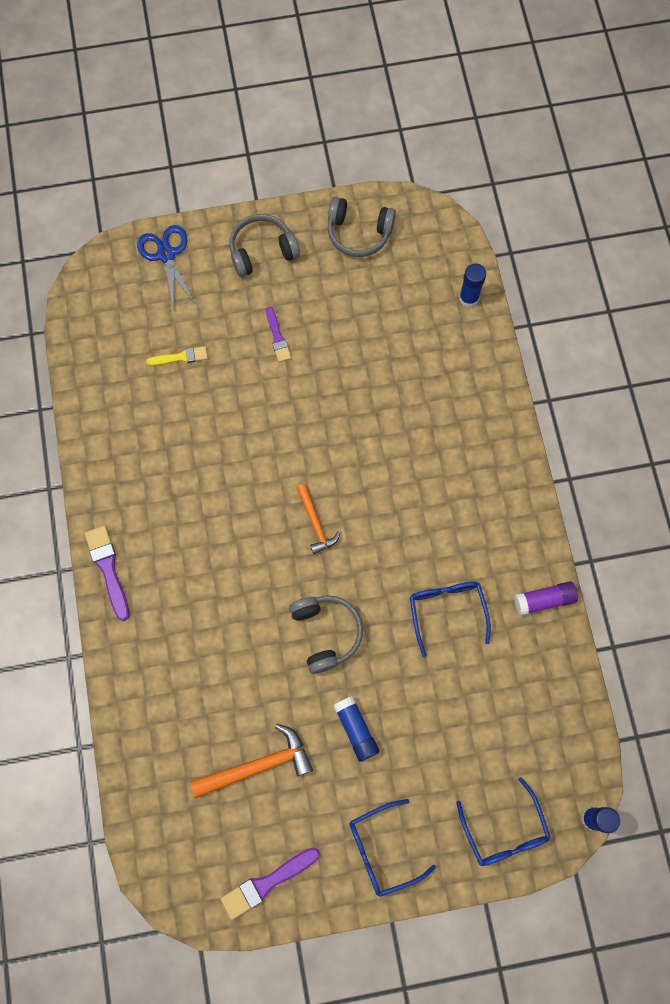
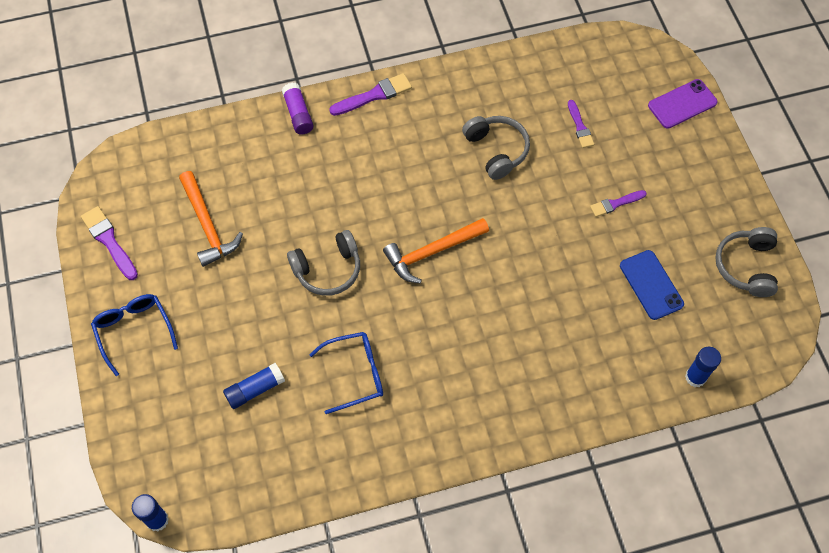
camera: 85 degrees right, 10 degrees down
(166, 254) = (682, 104): blue scissors -> purple phone
(180, 357) = (580, 126): yellow brush -> purple brush
(262, 251) = (705, 182): grey headphones -> grey headphones (496, 150)
(315, 523) = (432, 252): orange hammer -> orange hammer, size x1.57
(356, 729) = (240, 301): blue glue stick -> blue glue stick (255, 389)
(371, 320) = (651, 285): none -> blue phone
(504, 829) = (148, 436): blue glasses -> none
(544, 600) = (373, 466): purple glue stick -> purple glue stick (298, 114)

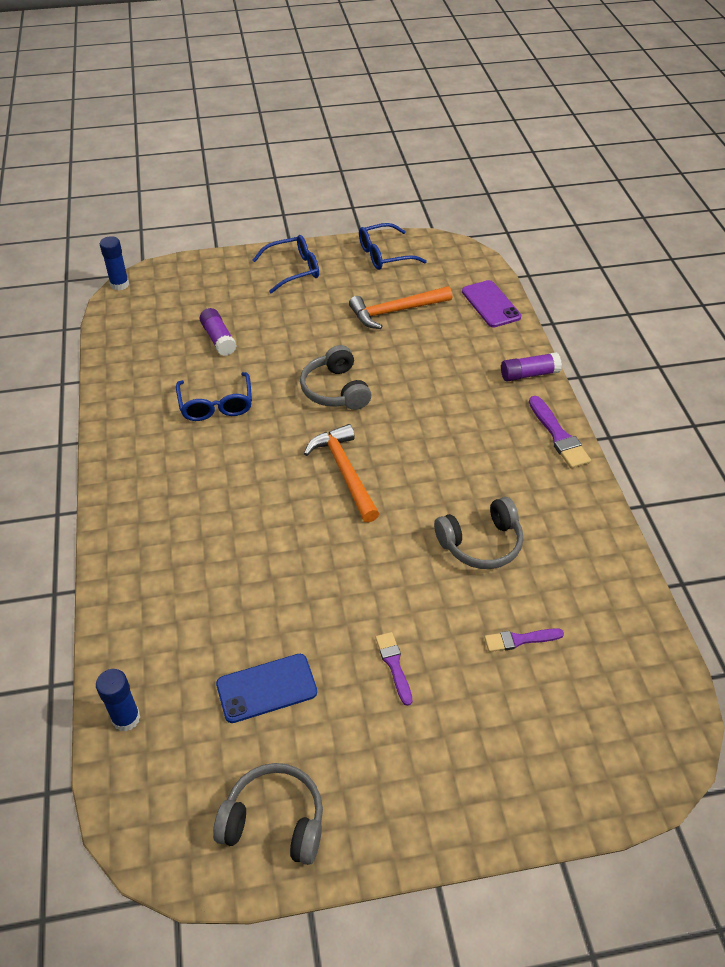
camera: 95 degrees right, 15 degrees down
(109, 241) = (385, 255): purple brush -> blue glasses
(255, 389) = (218, 339): blue glue stick -> purple glue stick
(682, 104) = (566, 785): purple phone -> purple phone (490, 304)

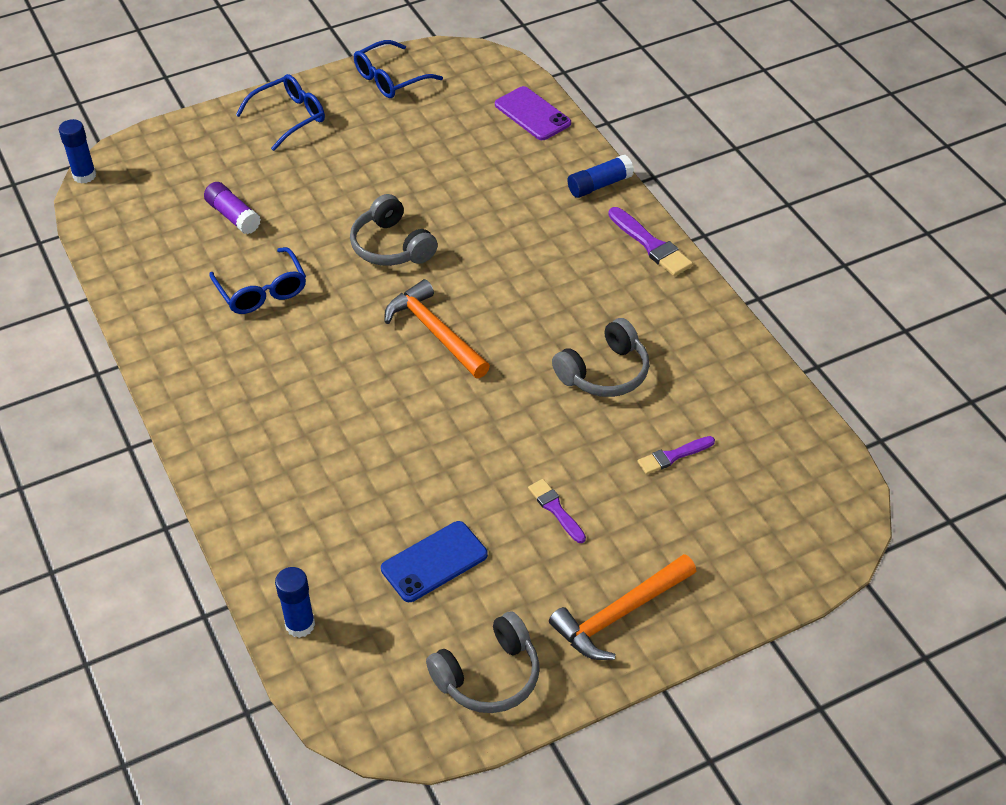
camera: 15 degrees left, 0 degrees up
(274, 821) = (489, 676): grey headphones -> grey headphones turned 150 degrees clockwise
(395, 311) = (427, 143): orange hammer -> orange hammer (619, 614)
(529, 374) = (599, 185): purple glue stick -> blue glue stick

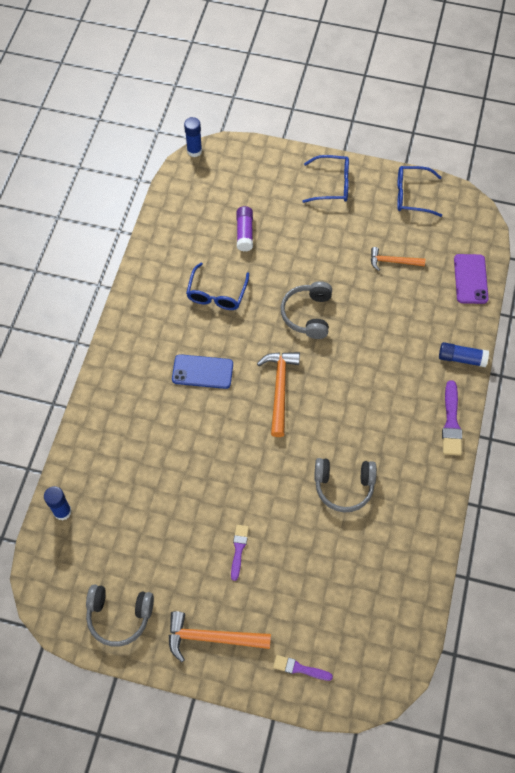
camera: 40 degrees right, 15 degrees up
(433, 146) = (393, 261): none -> orange hammer
(434, 562) = (153, 529): blue phone -> blue phone (202, 372)
(673, 456) = (329, 568): purple brush -> purple brush (299, 668)

